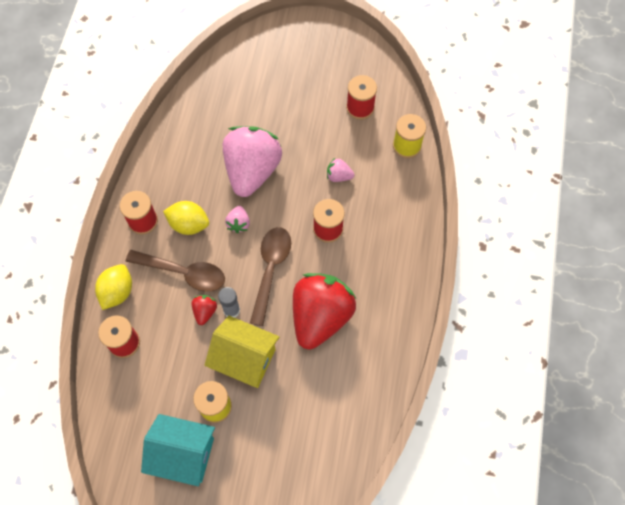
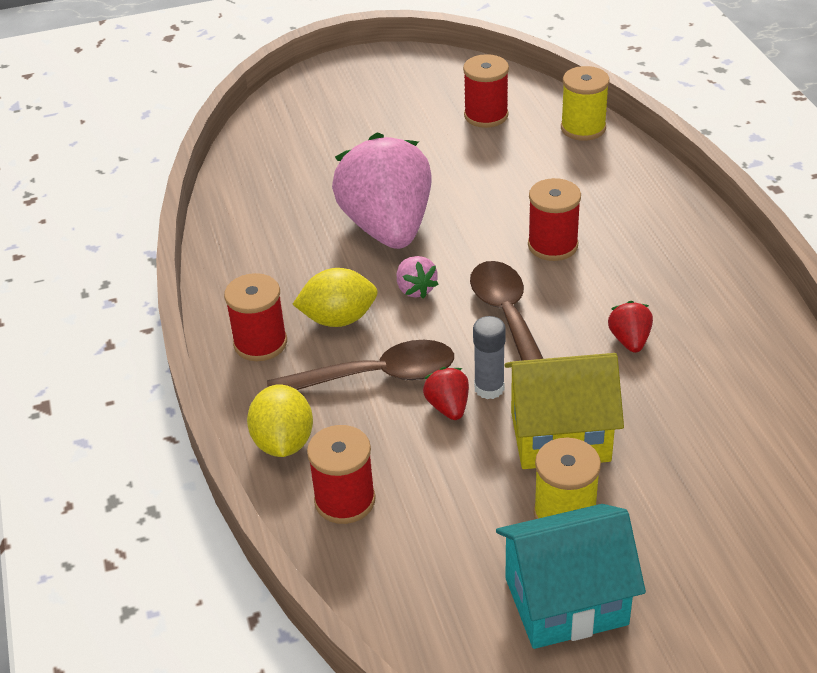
camera: 25 degrees left, 25 degrees down
(320, 316) = (629, 340): red strawberry -> red strawberry, size x0.40
(339, 176) = (518, 188): pink strawberry -> none

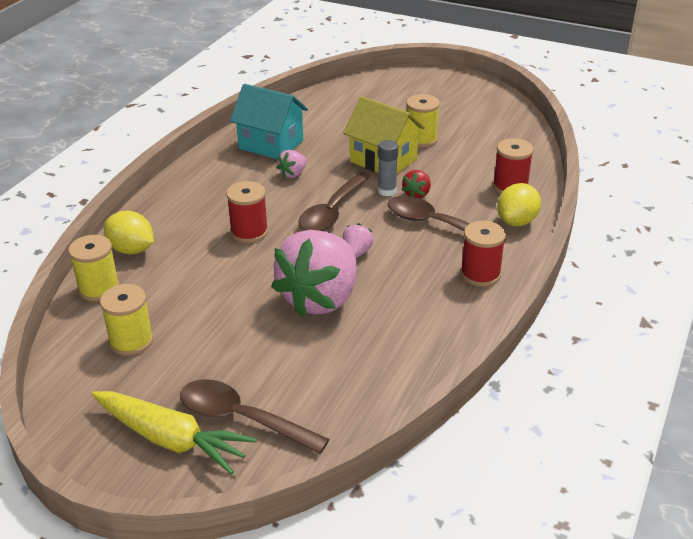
camera: 140 degrees left, 5 degrees down
(325, 123) = (242, 418): none -> brown spoon
(338, 319) = (420, 262): yellow lemon -> yellow lemon (131, 250)
(356, 90) = (171, 439): none -> yellow carrot
(486, 115) = (131, 341): red spool -> yellow spool
(566, 601) = (457, 121): turquoise house -> turquoise house (271, 144)
(629, 340) = (293, 174): red strawberry -> pink strawberry

